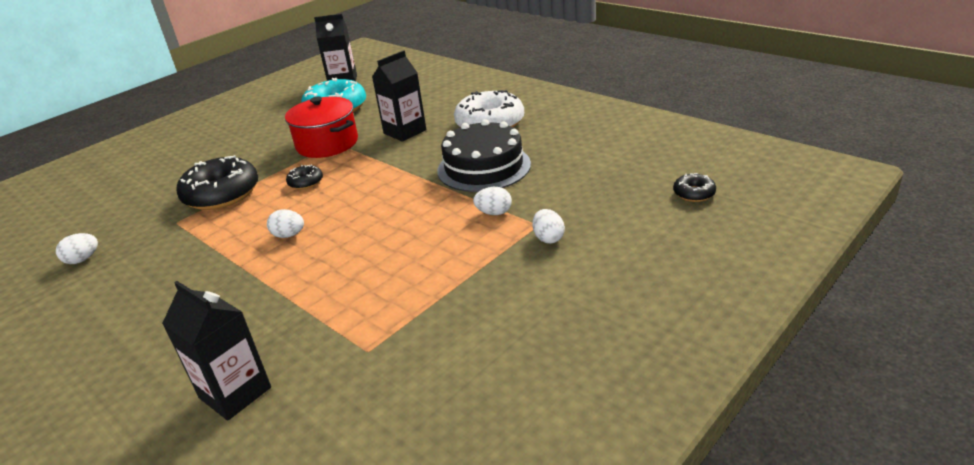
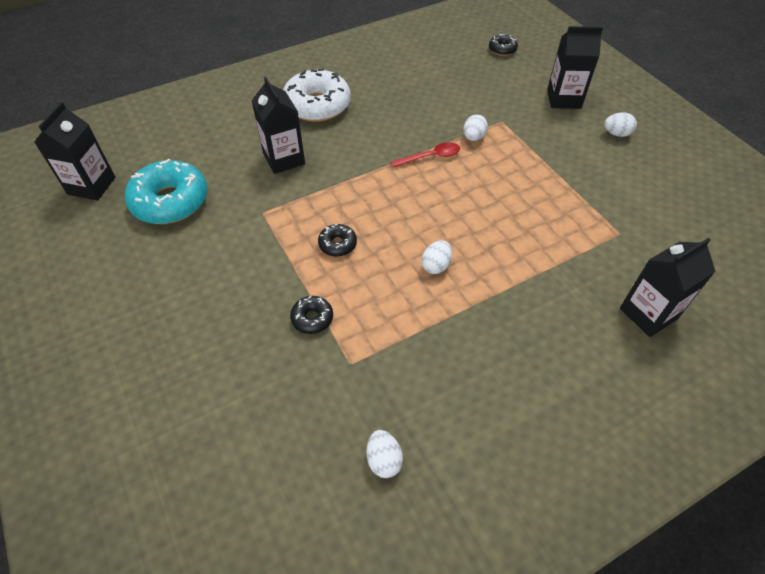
camera: 75 degrees left, 20 degrees up
(222, 194) = (312, 318): black donut -> black donut, size x0.47
(327, 144) = (259, 219): red pot -> none
(445, 196) = (430, 157): none -> red spoon
(484, 167) = (397, 126): black cake -> none
(548, 238) = (522, 121): white egg -> white egg (616, 134)
(622, 260) = (563, 99): none -> black carton

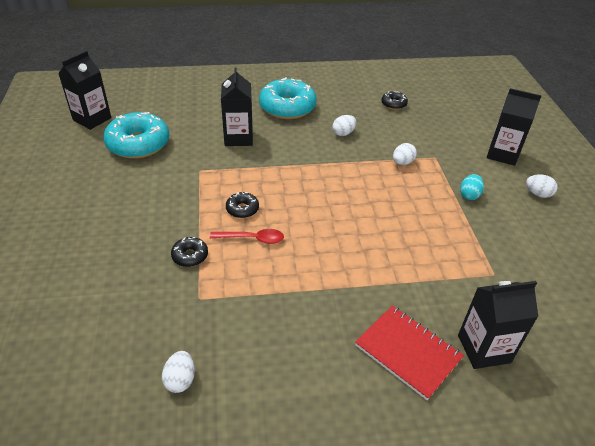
camera: 20 degrees right, 10 degrees down
(317, 105) = (287, 107): white donut -> turquoise donut
(430, 157) = (357, 167): red spoon -> red spoon (252, 239)
(436, 265) = (312, 249): white egg -> white egg (343, 133)
(502, 49) = (467, 103): black donut -> black donut (393, 104)
(555, 155) = (469, 195): none -> turquoise egg
(584, 343) = (408, 352): none -> red notebook

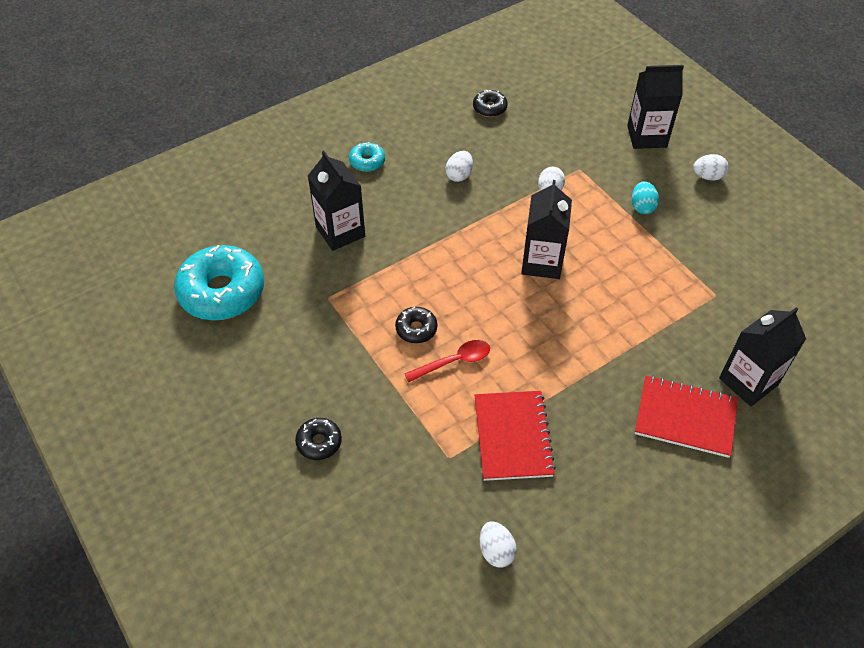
camera: 25 degrees left, 10 degrees up
(92, 119) = (128, 279): black carton -> black carton (542, 262)
(190, 256) = (402, 413): black donut -> black donut (319, 442)
(256, 305) = (512, 436): none -> red notebook
(287, 107) = (367, 161): turquoise donut -> turquoise donut, size x0.47

